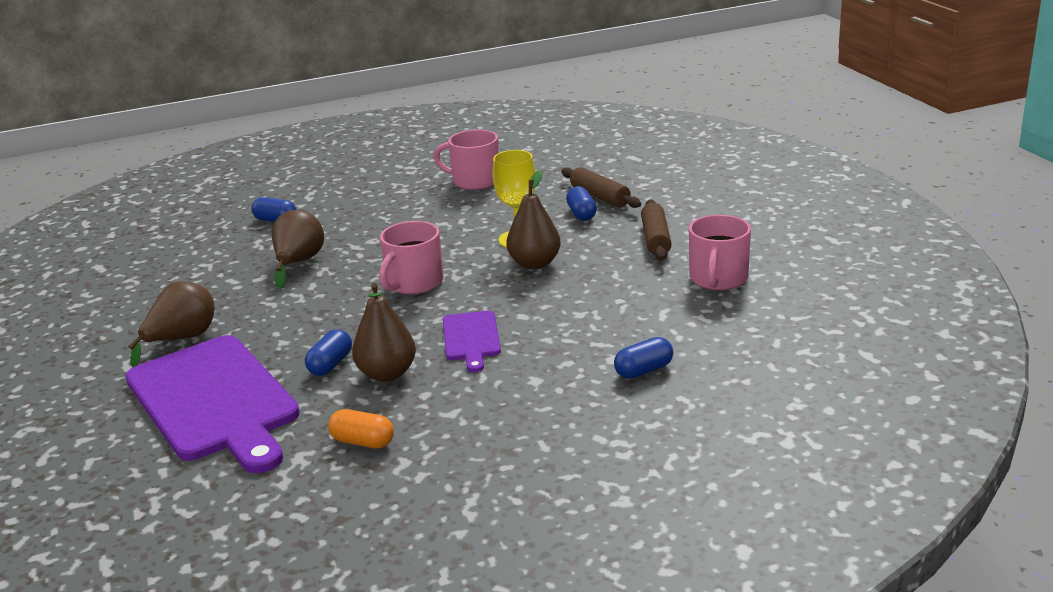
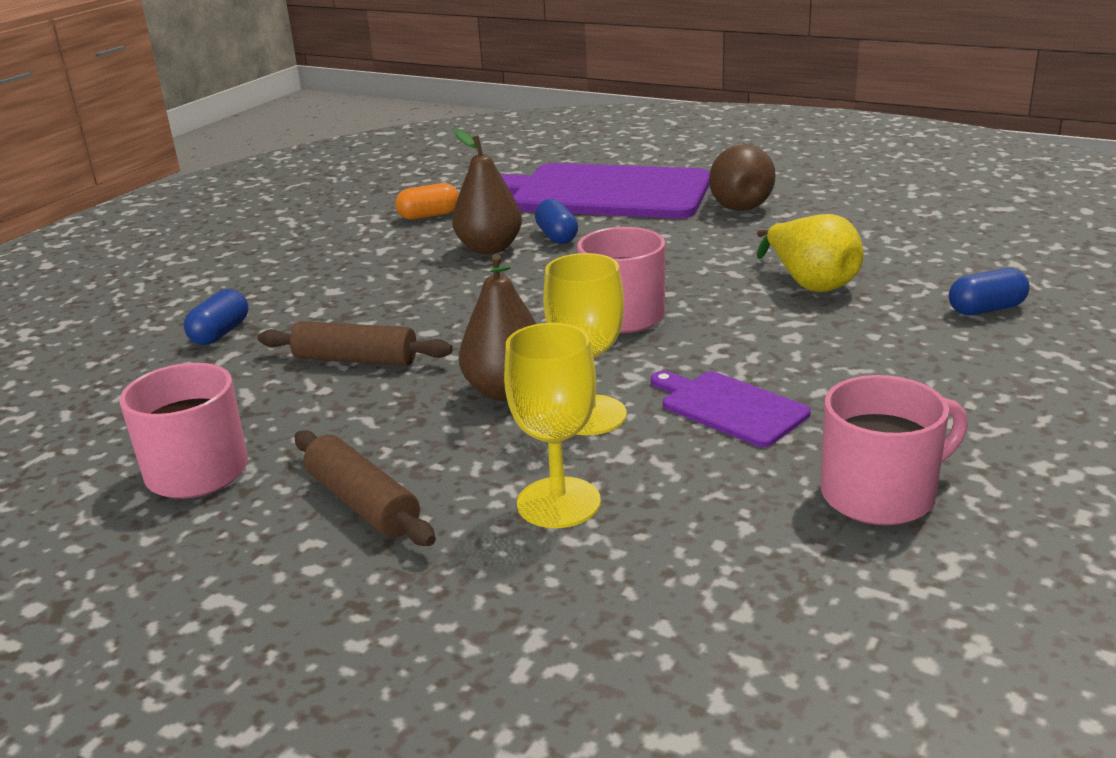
camera: 140 degrees right, 0 degrees up
(298, 263) = (810, 283): brown pear -> yellow pear
(471, 338) = (453, 295): purple cutting board -> purple cutting board (729, 407)
(581, 214) = (558, 503): blue capsule -> yellow goblet
(600, 196) = (580, 559): brown rolling pin -> brown rolling pin (356, 360)

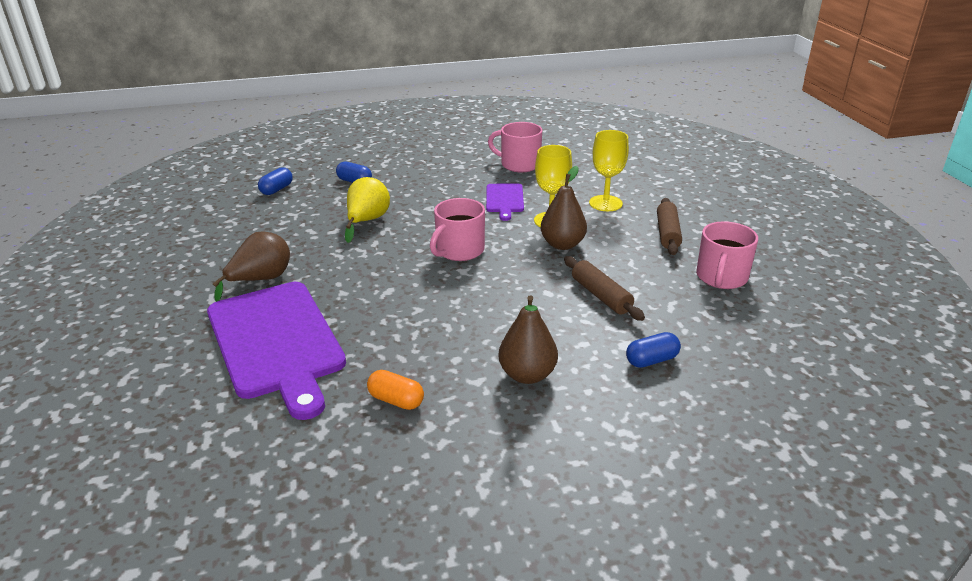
camera: 135 degrees left, 5 degrees up
(489, 248) = (426, 334): brown pear -> brown pear (527, 375)
(557, 236) = (379, 319): blue capsule -> blue capsule (276, 189)

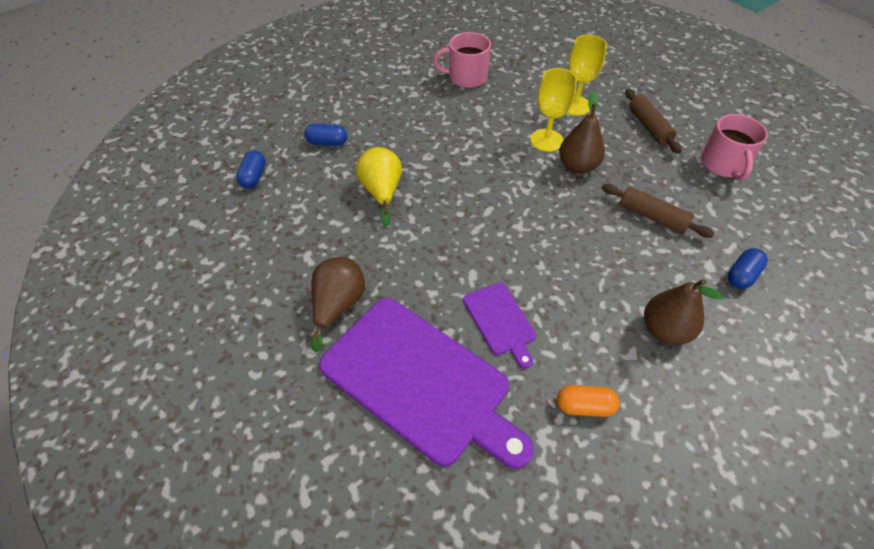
camera: 25 degrees left, 20 degrees up
(459, 250) = (496, 202): pink mug -> none
(504, 200) = (487, 126): purple cutting board -> purple cutting board (500, 321)

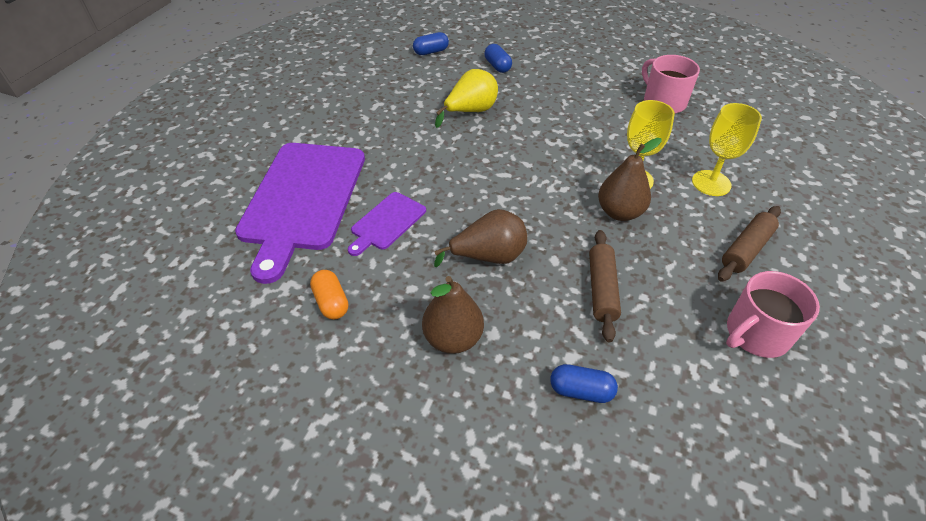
camera: 60 degrees right, 5 degrees down
(338, 306) = (343, 135): brown pear -> brown pear (488, 256)

